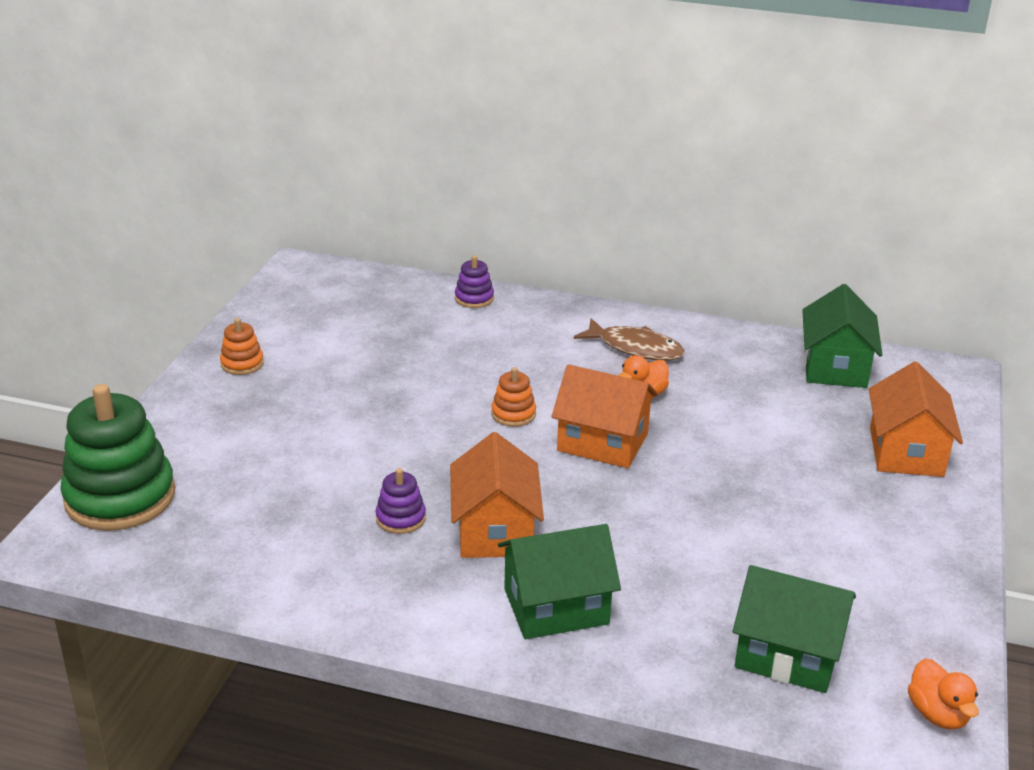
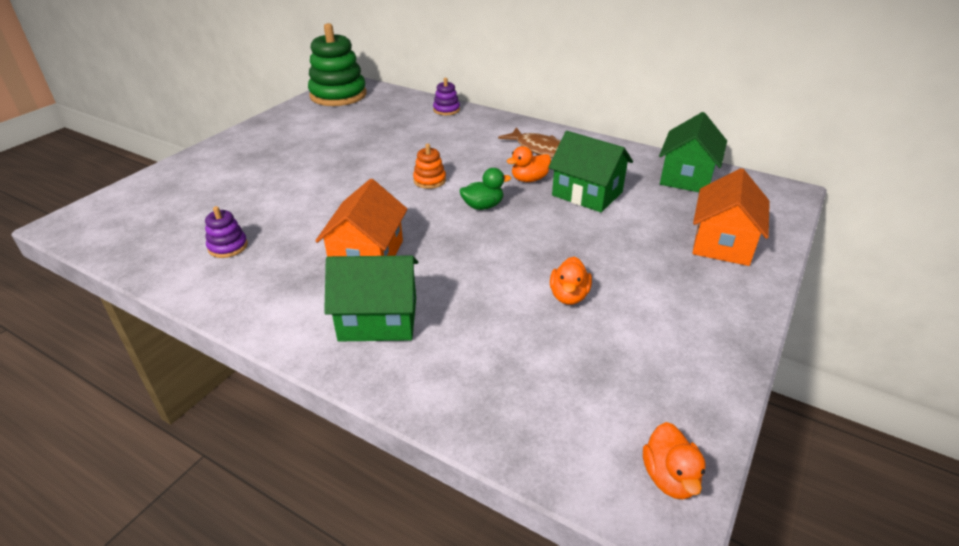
camera: 15 degrees right, 5 degrees up
(120, 497) = (135, 199): green stacking toy -> green stacking toy (338, 95)
(242, 364) = (273, 131): orange stacking toy -> none
(400, 518) = (306, 238): purple stacking toy -> purple stacking toy (228, 247)
(602, 442) = (483, 206): orange house -> green duck
(760, 544) = (569, 296): none -> orange duck
(788, 654) = (550, 392): green house -> green house (587, 194)

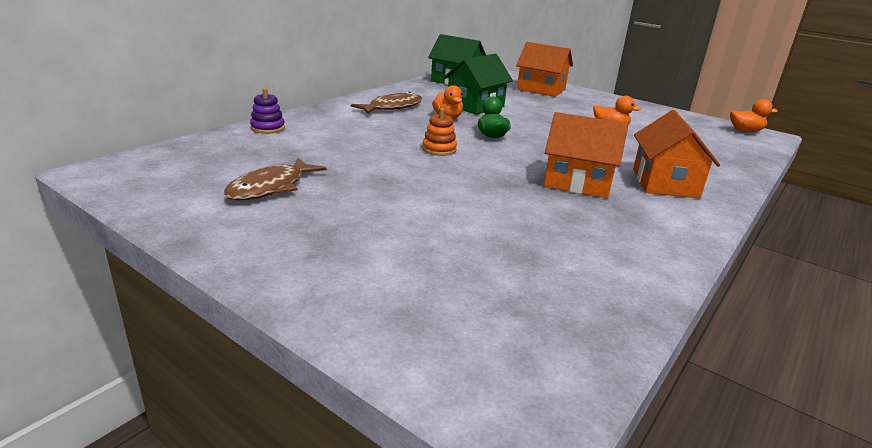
camera: 85 degrees left, 10 degrees down
(228, 247) = (576, 252): purple stacking toy -> none
(332, 129) = (271, 187): none -> brown fish
(338, 95) = (142, 180): green stacking toy -> none
(378, 319) = (665, 183): green house -> orange house

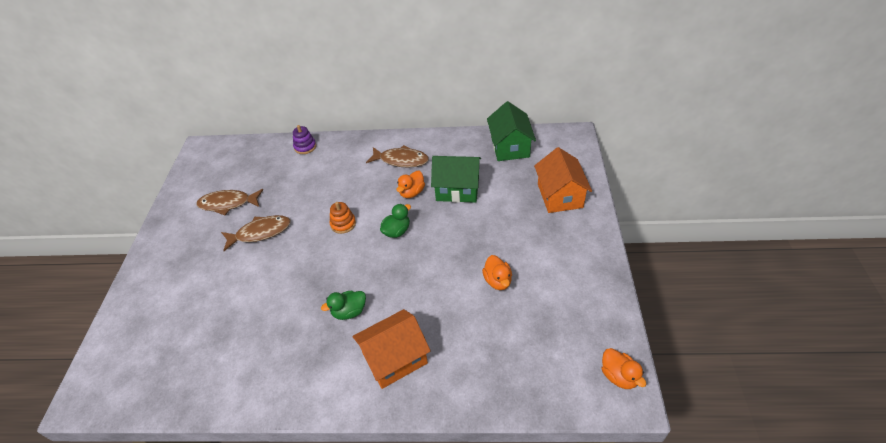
camera: 60 degrees right, 20 degrees up
(371, 186) = (260, 233): none -> brown fish
(578, 182) = (349, 312): orange house -> green duck

